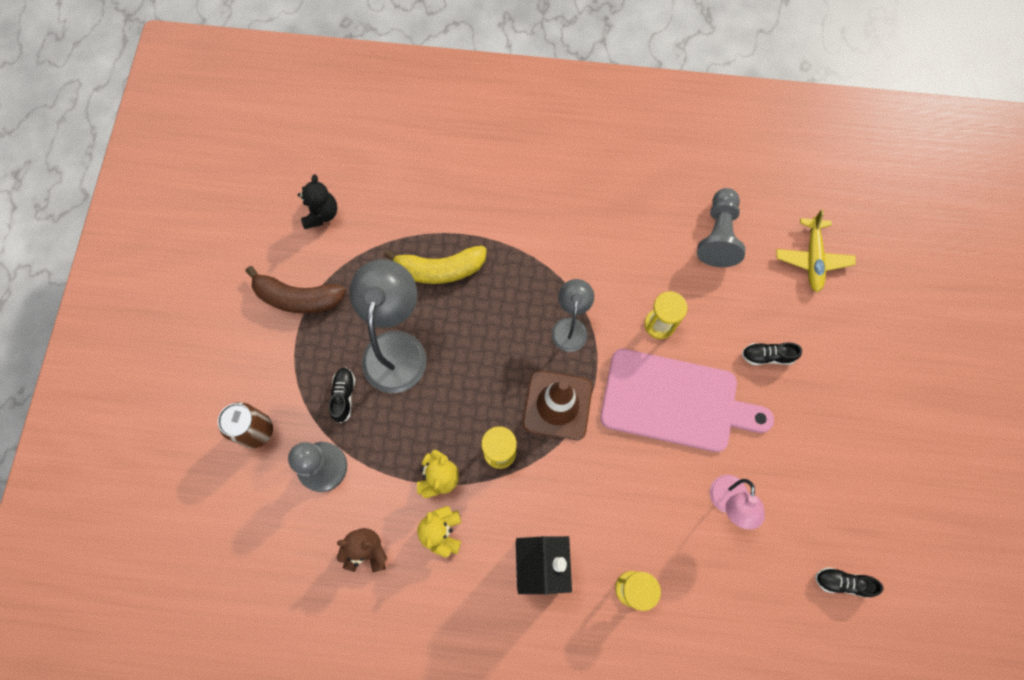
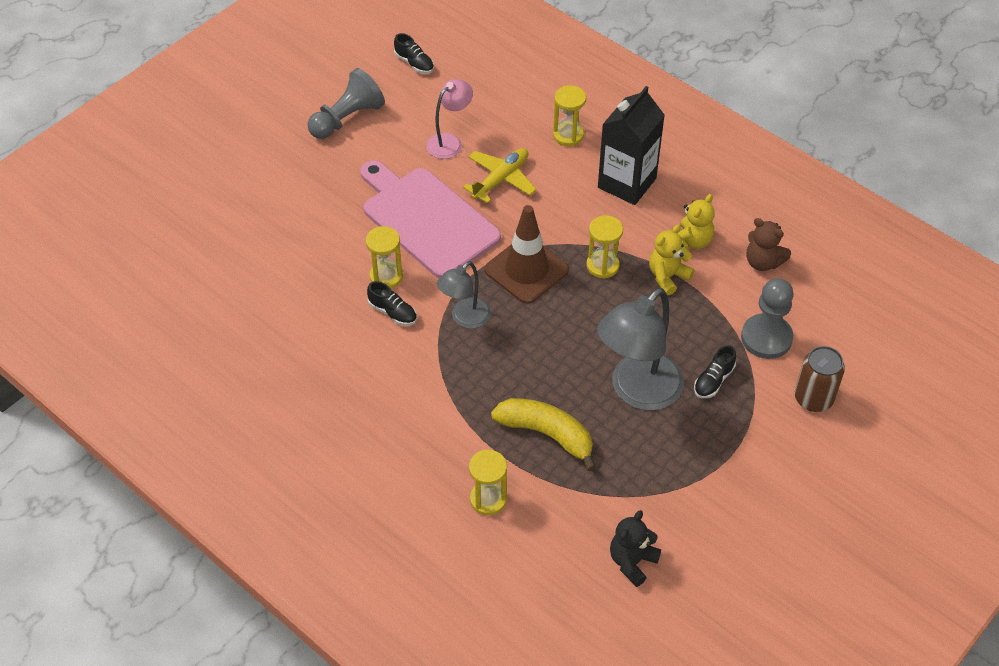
camera: 145 degrees left, 20 degrees down
(298, 298) = (707, 491): brown banana -> none
(446, 197) = (488, 499): none -> yellow hourglass
(718, 235) = (265, 311): grey pawn -> grey pawn (347, 118)
(767, 356) = (322, 207): black shoe -> black shoe (393, 312)
(812, 258) = (207, 248): yellow plane -> yellow plane (501, 179)

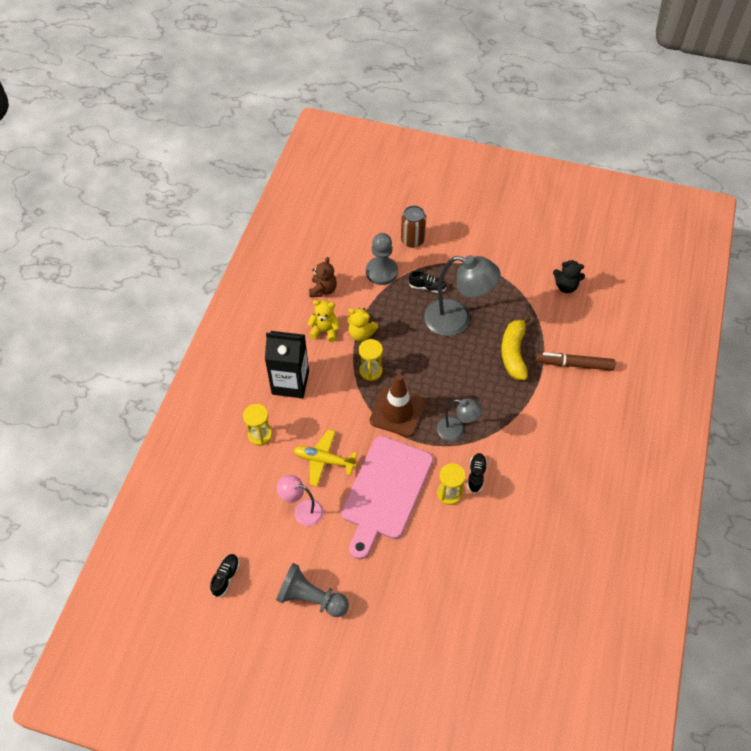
camera: 115 degrees left, 5 degrees up
(488, 499) = (574, 364): yellow hourglass -> brown marker

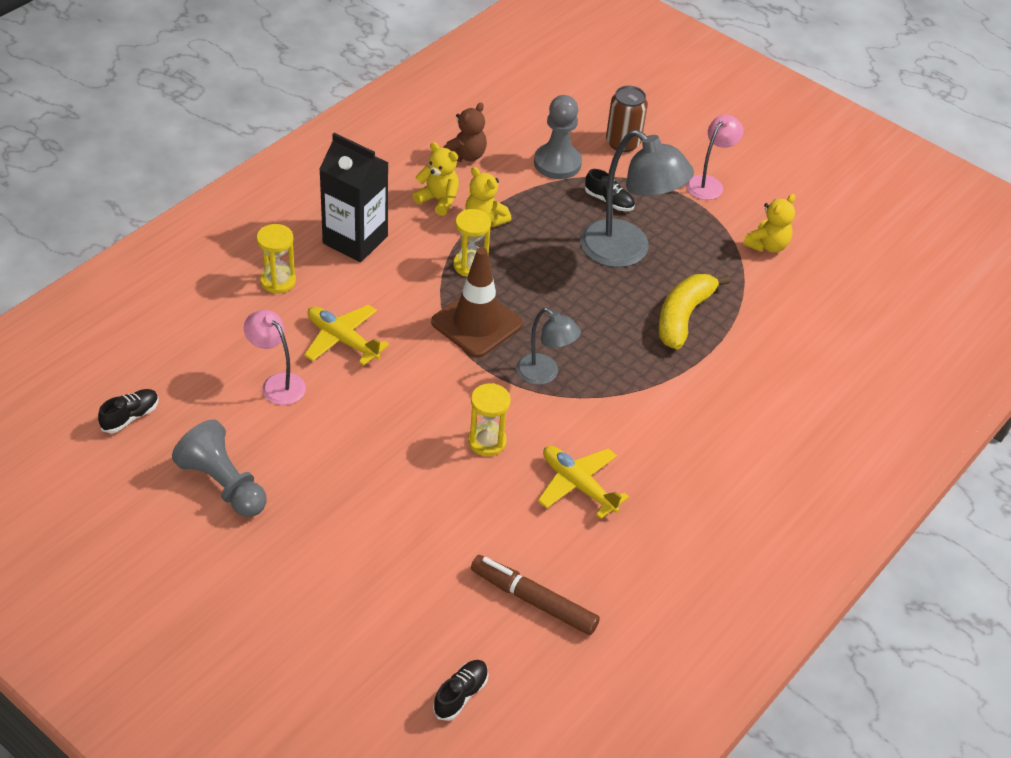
camera: 20 degrees right, 10 degrees down
(385, 491) = (401, 405): pink cutting board -> none
(476, 475) = (538, 435): black shoe -> black shoe (460, 694)
(478, 249) = (709, 183): none -> pink lamp
(517, 499) = (578, 485): none -> yellow plane
(534, 280) = (767, 245): none -> yellow teddy bear
(566, 286) = (809, 268): black teddy bear -> none
(574, 364) = (763, 361): brown marker -> brown marker (533, 600)

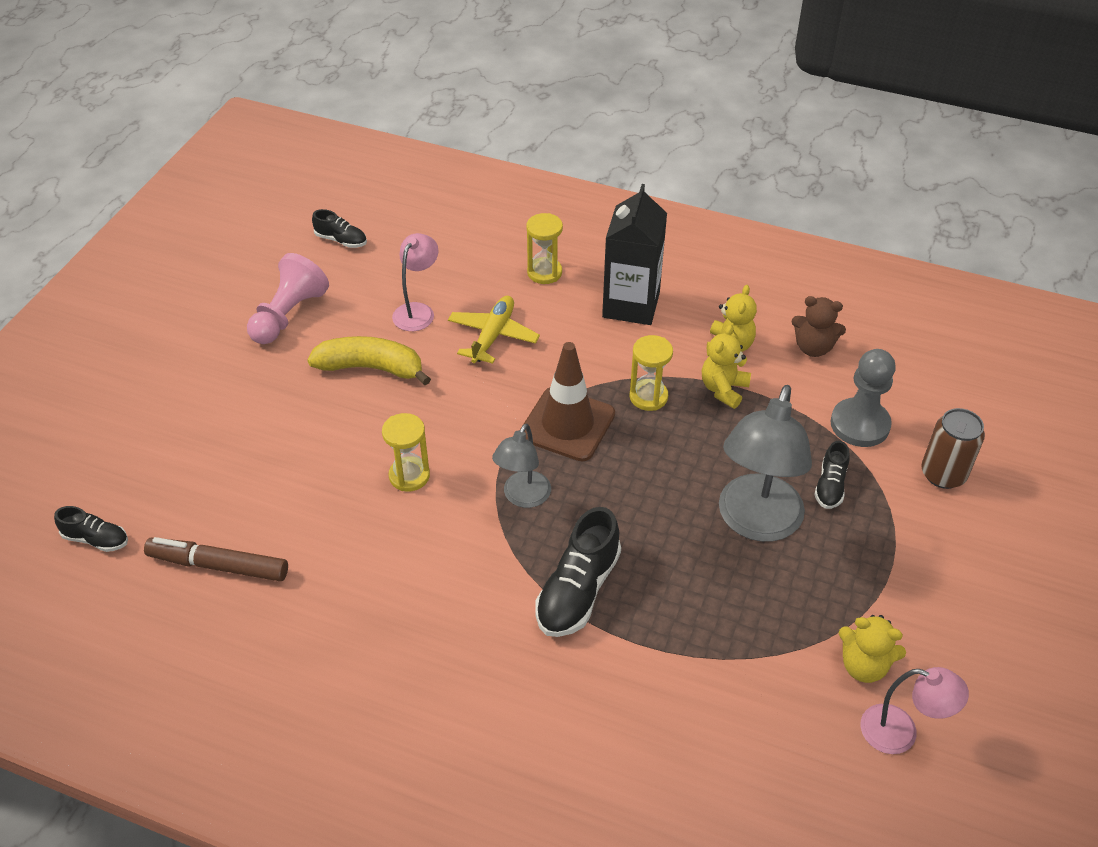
camera: 75 degrees right, 0 degrees up
(223, 484) = (288, 315): grey pawn -> pink pawn
(533, 600) = (218, 566): brown marker -> brown marker turned 90 degrees counterclockwise
(578, 485) = (379, 565): yellow plane -> none
(651, 369) = (578, 591): none -> black shoe
(683, 317) = (680, 603): yellow banana -> yellow banana (371, 368)
(709, 183) = (935, 577): pink lamp -> pink lamp (901, 733)

